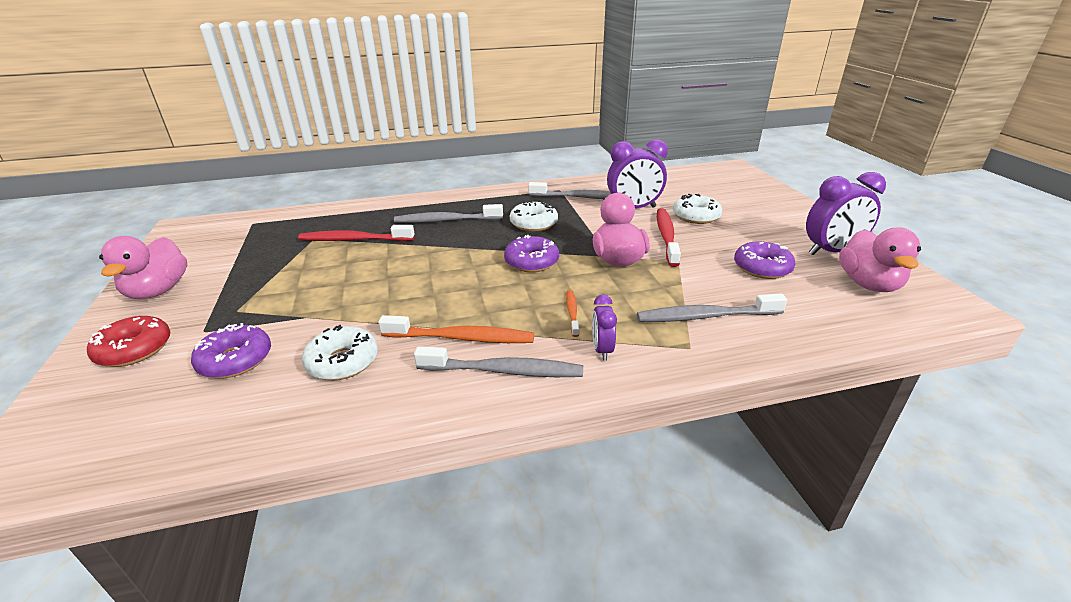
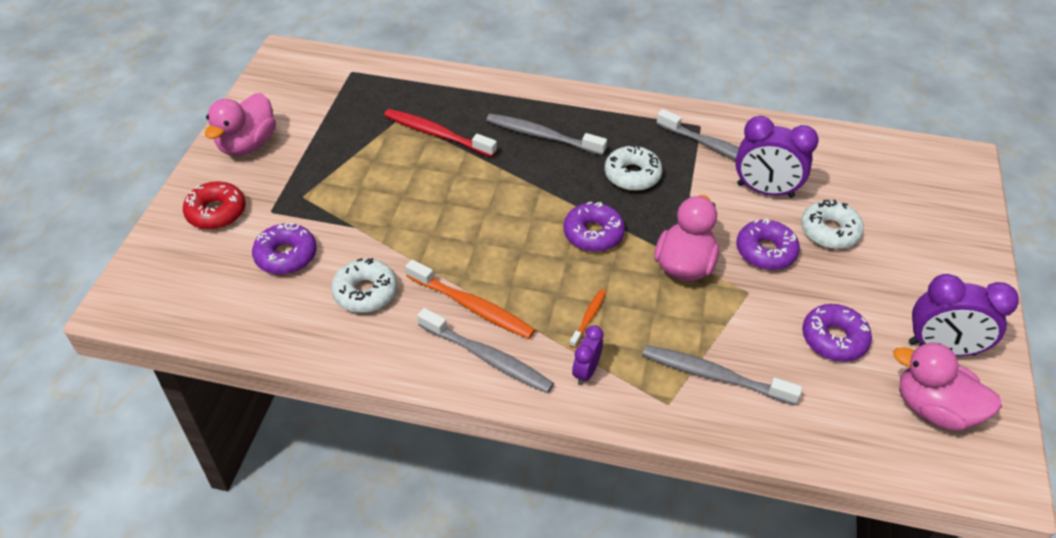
camera: 25 degrees right, 15 degrees up
(666, 237) = (765, 251): red toothbrush -> purple donut
(868, 284) = (933, 409): pink duck -> pink duck turned 90 degrees clockwise

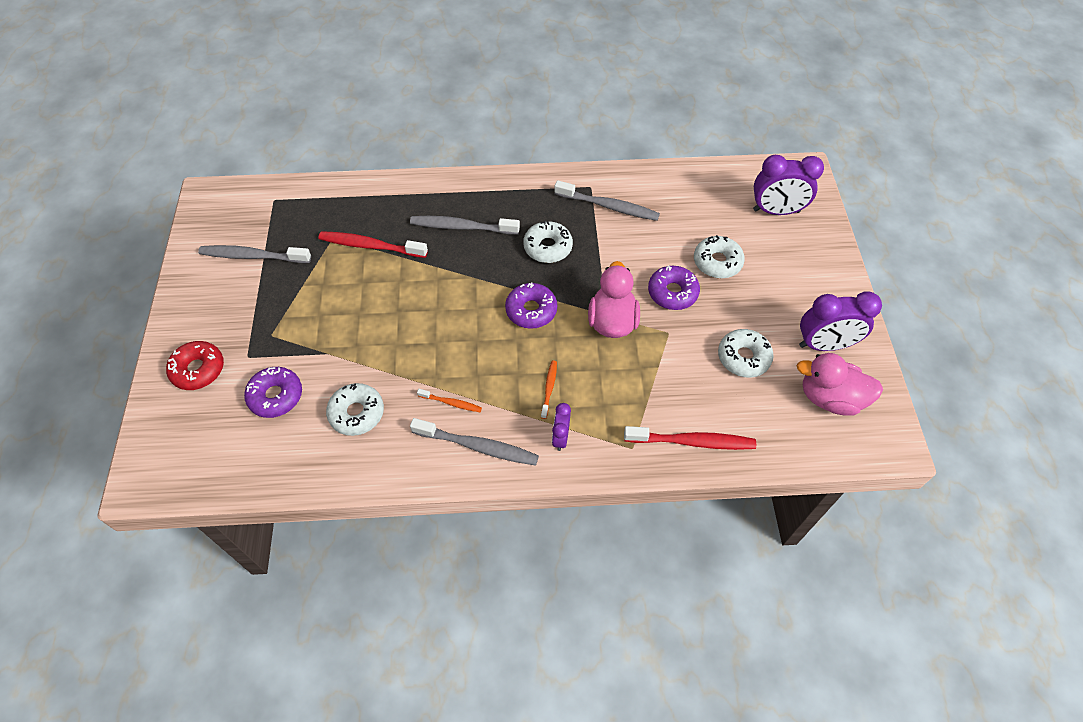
camera: 15 degrees left, 10 degrees up
(247, 144) = (203, 295): pink duck -> none
(472, 306) = (451, 403): orange toothbrush -> orange toothbrush, size x0.52
(714, 376) = (661, 414): grey toothbrush -> grey toothbrush (253, 256)
(743, 415) = (692, 441): none -> red toothbrush
(765, 191) = (658, 236): purple clock -> purple clock (776, 211)
(834, 339) = (743, 357): purple donut -> white donut

